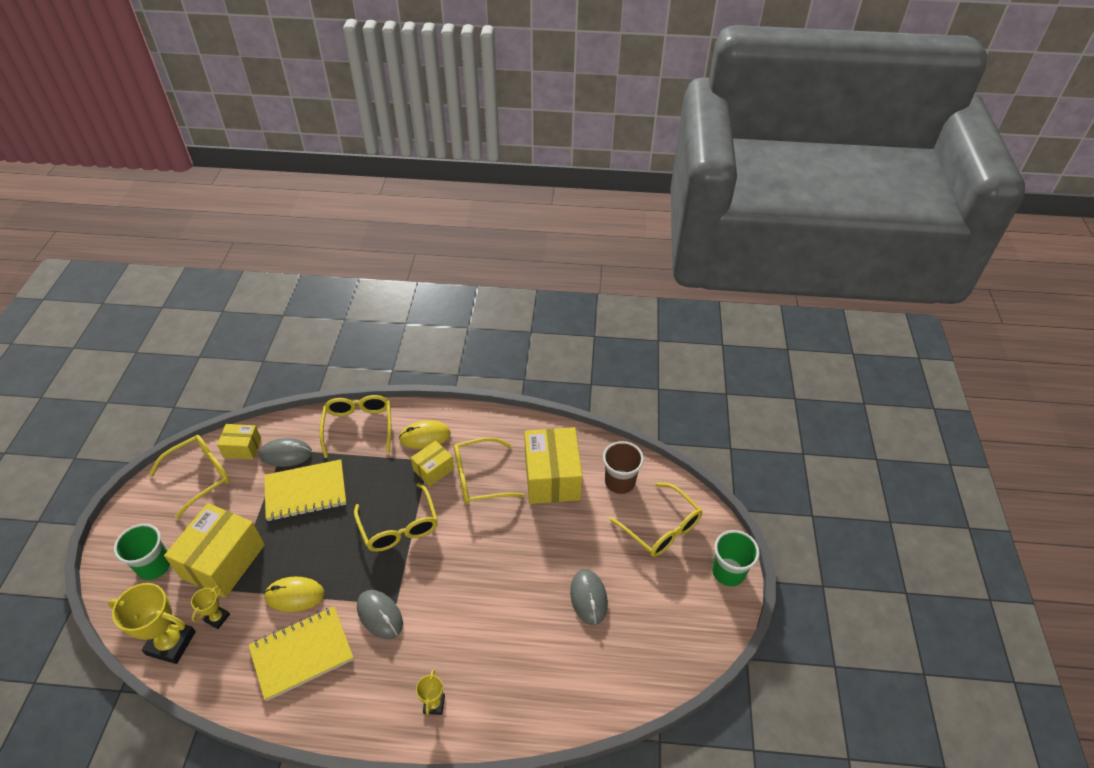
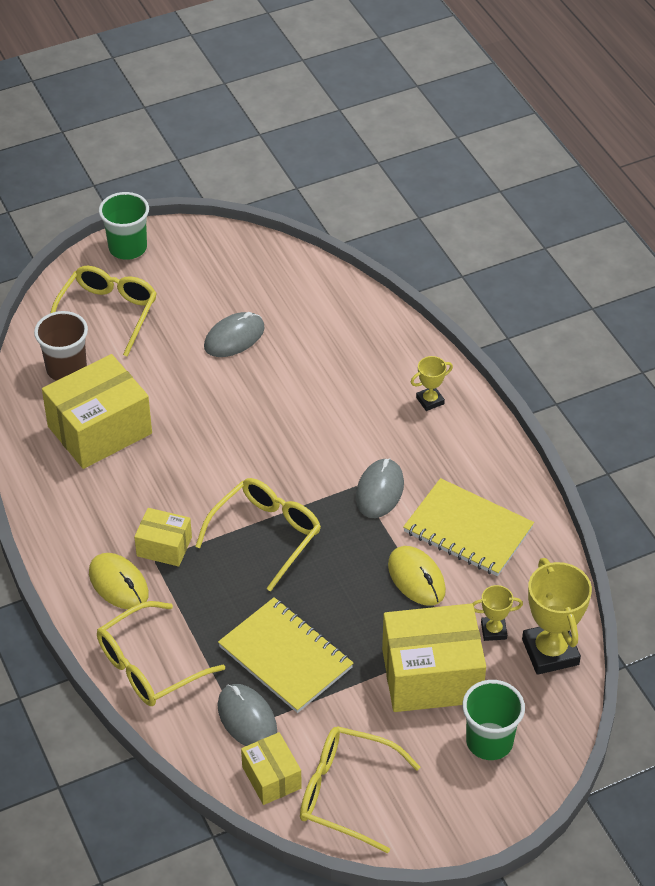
camera: 120 degrees left, 0 degrees up
(480, 478) = (146, 495): yellow glasses -> none

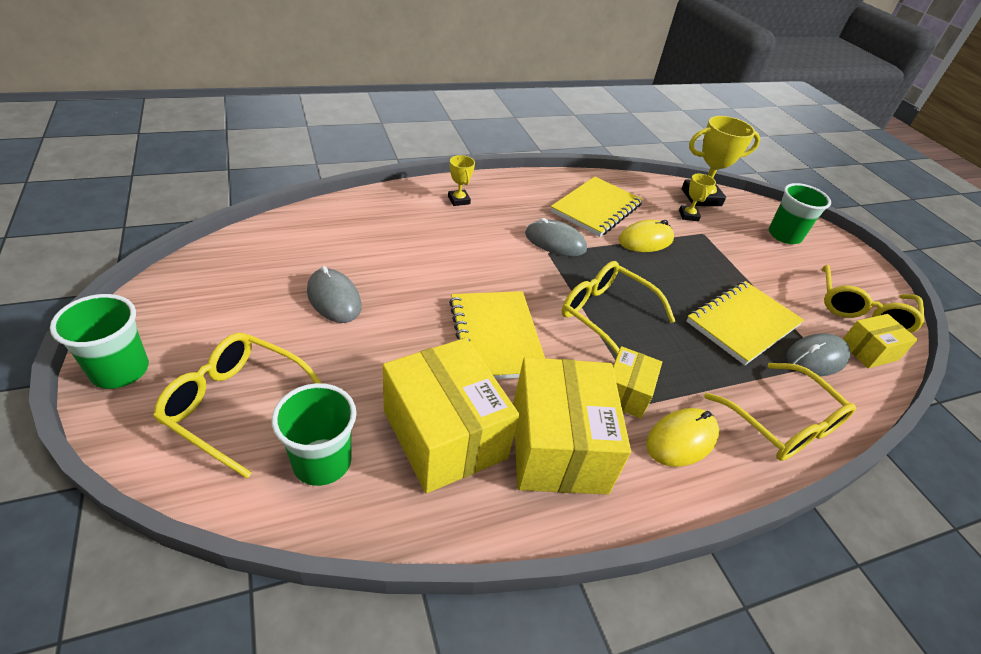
camera: 90 degrees left, 5 degrees down
(66, 369) = (322, 462): brown cup -> green cup
(213, 451) = (496, 337): none -> yellow notebook
(431, 675) = (736, 250): yellow box -> yellow box (558, 446)

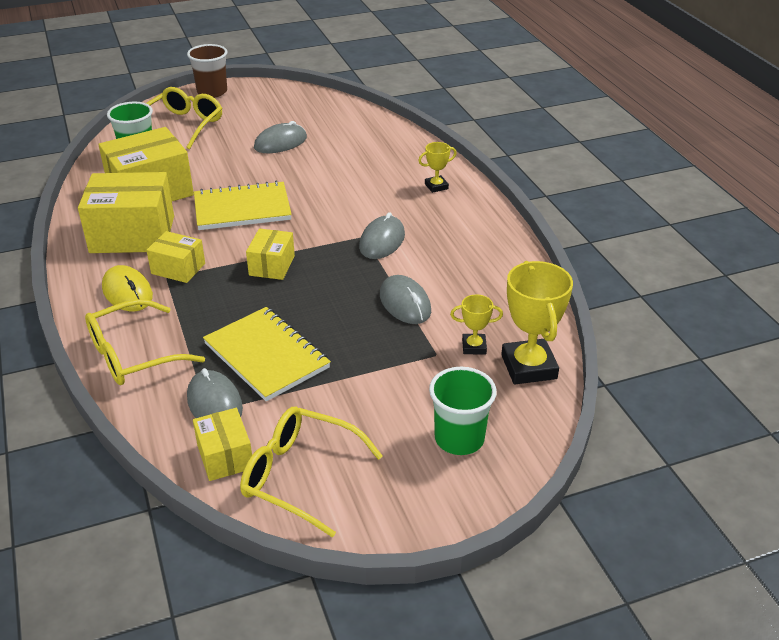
camera: 95 degrees right, 5 degrees down
(120, 370) = (212, 92): green cup -> brown cup
(596, 208) = (458, 271): yellow notebook -> none
(606, 316) = (272, 265): yellow glasses -> yellow box
(645, 240) = (405, 303): yellow mouse -> grey mouse

